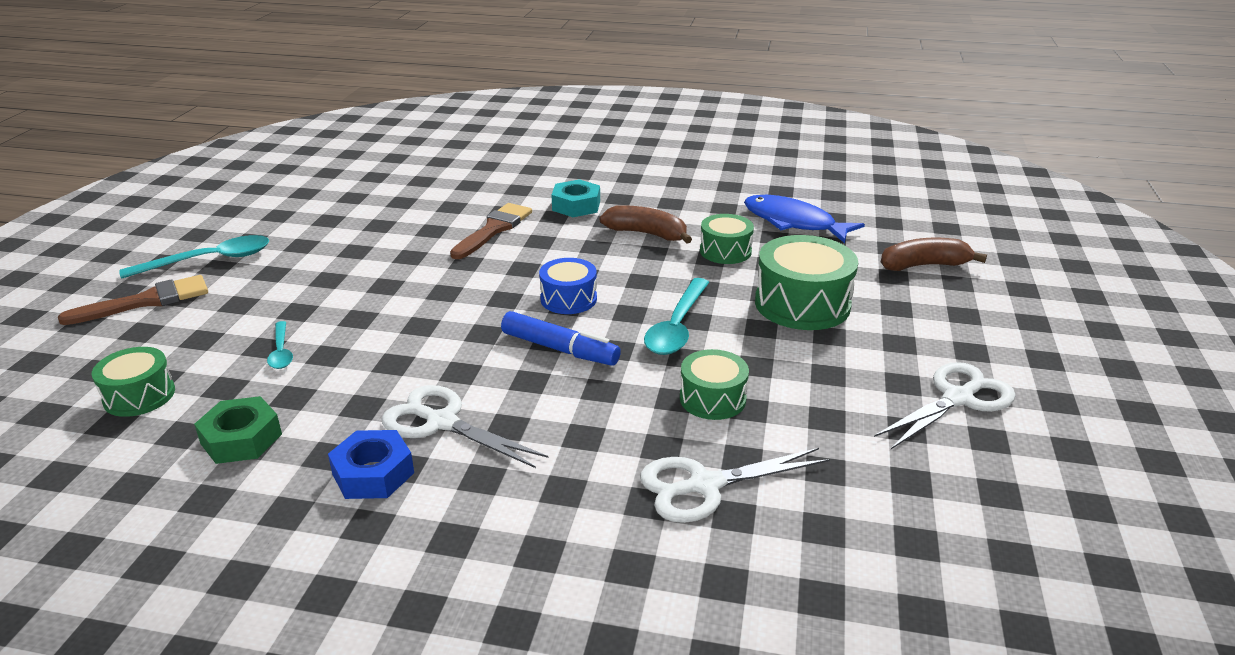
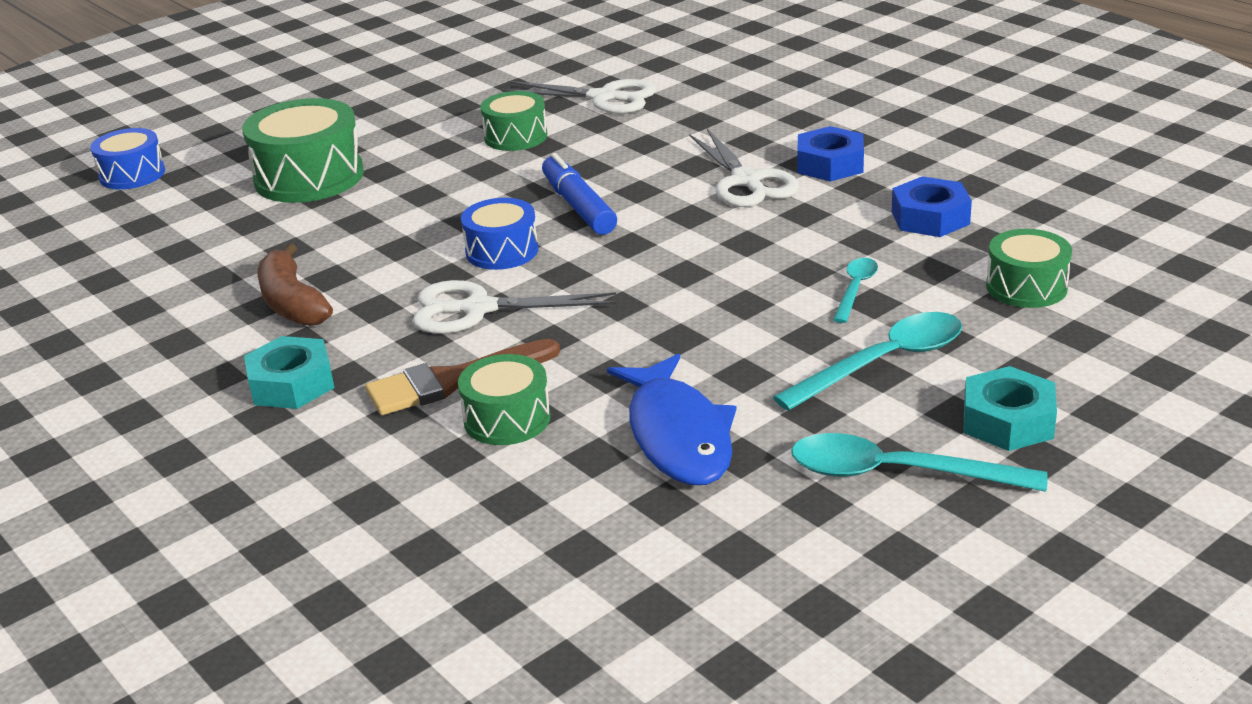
camera: 140 degrees left, 0 degrees up
(147, 301) = (1008, 421): brown brush -> turquoise nut
(241, 439) = (930, 218): green nut -> blue nut
(677, 327) = (448, 193): turquoise spoon -> turquoise spoon (883, 363)
(725, 251) = (260, 250): green drum -> green drum (507, 419)
(793, 222) = (121, 259): blue fish -> blue fish (678, 435)
(924, 265) = (132, 174): brown banana -> blue drum
(958, 398) = (353, 90): white scissors -> white scissors (478, 309)

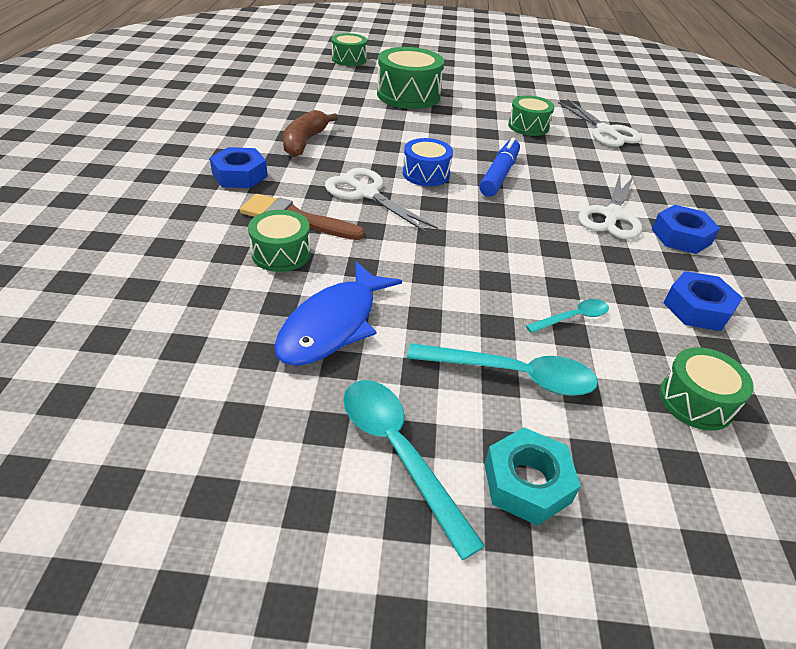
camera: 40 degrees right, 10 degrees up
(132, 174) = (349, 59): blue drum -> green drum
(292, 384) = (240, 175): turquoise nut -> blue nut

